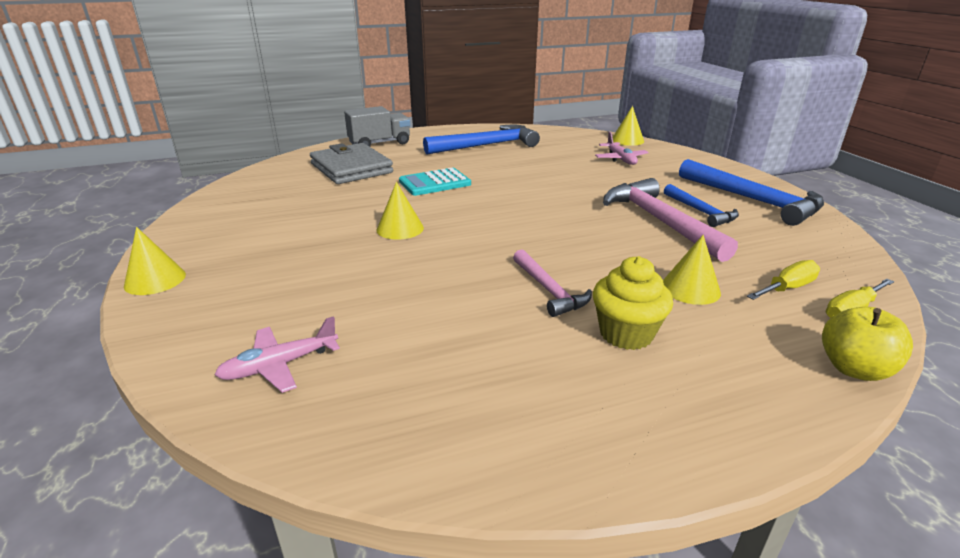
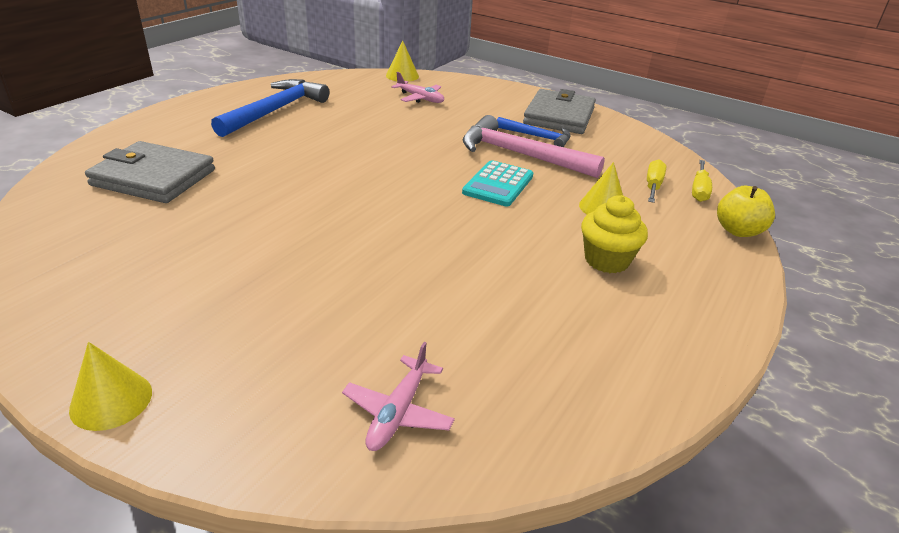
camera: 40 degrees left, 5 degrees up
(380, 143) = (142, 135): grey truck -> none
(400, 228) = (315, 233): yellow cone -> none
(435, 183) = (280, 170): turquoise calculator -> turquoise calculator (498, 184)
(549, 290) = (518, 246): pink hammer -> none
(753, 200) = (559, 116): blue hammer -> grey wallet

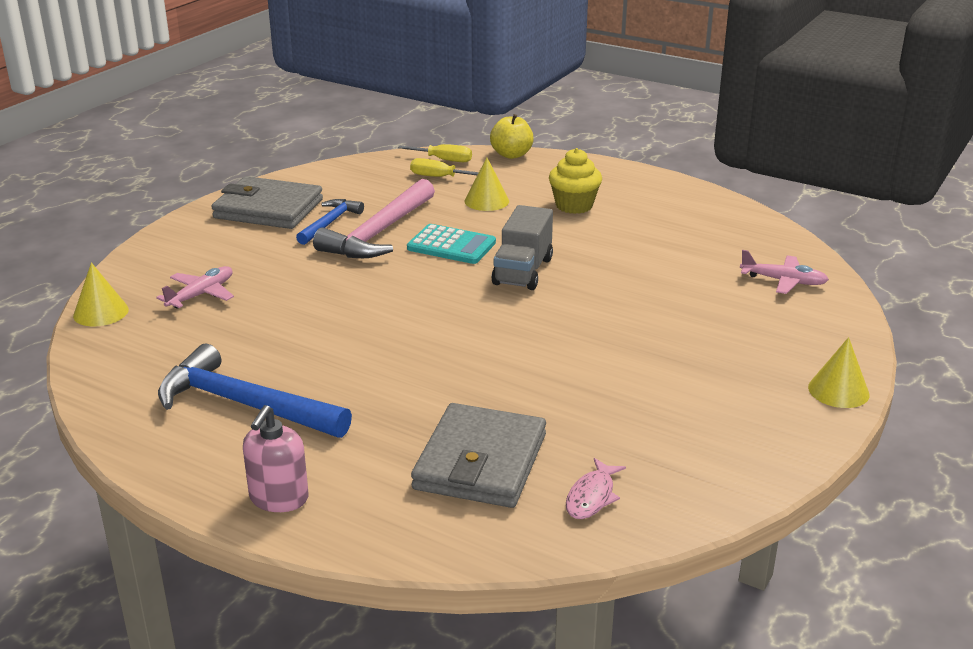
camera: 90 degrees left, 5 degrees down
(73, 216) = (592, 497): none -> pink fish
(168, 119) = (278, 498): none -> pink soap dispenser
(444, 216) = (523, 271): none -> grey truck

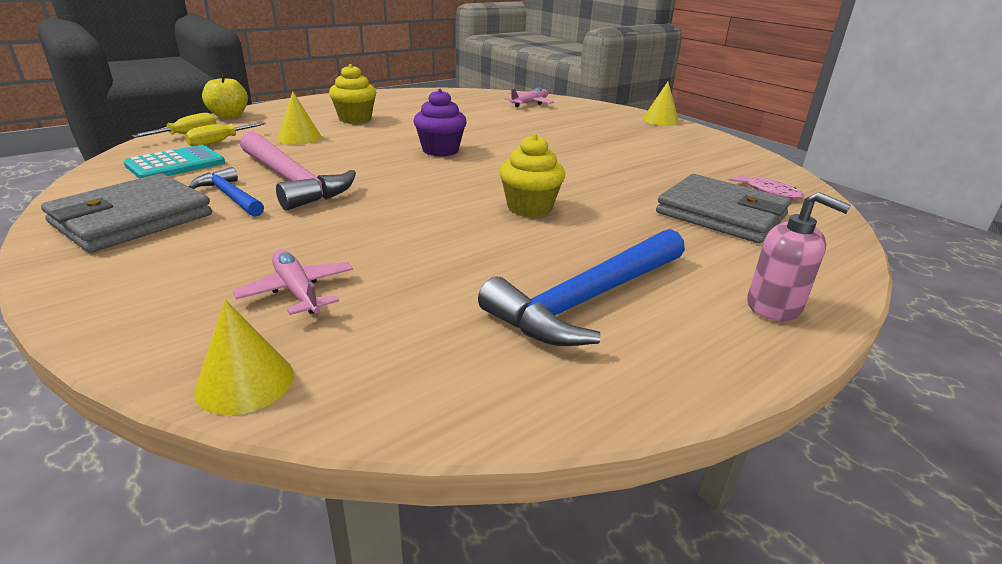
camera: 70 degrees left, 0 degrees up
(407, 348) = (529, 208): none -> yellow cupcake
(451, 246) = (362, 162): turquoise calculator -> turquoise calculator (176, 164)
(523, 271) = (440, 150): grey truck -> purple cupcake

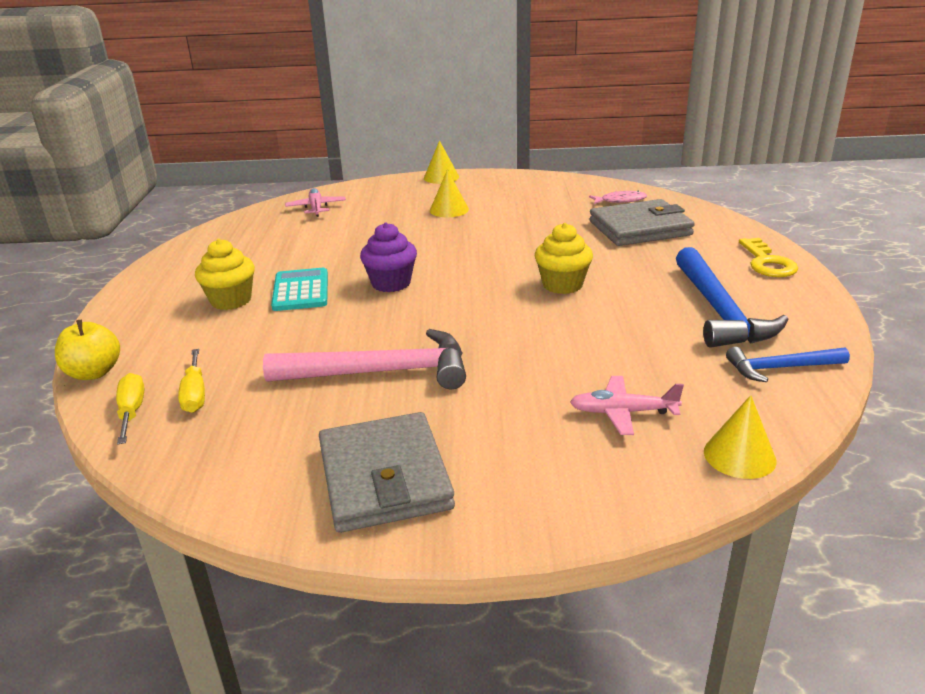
camera: 50 degrees left, 0 degrees up
(176, 164) = (240, 433): turquoise calculator -> turquoise calculator (301, 291)
(230, 196) = (384, 412): blue hammer -> blue hammer (780, 368)
(299, 137) = (249, 344): yellow cone -> yellow cone (449, 210)
(774, 306) = (767, 263): pink soap dispenser -> yellow key

